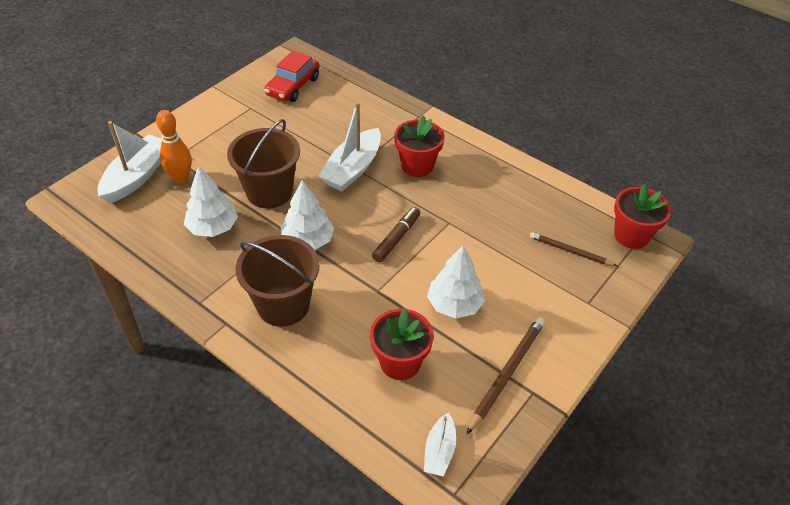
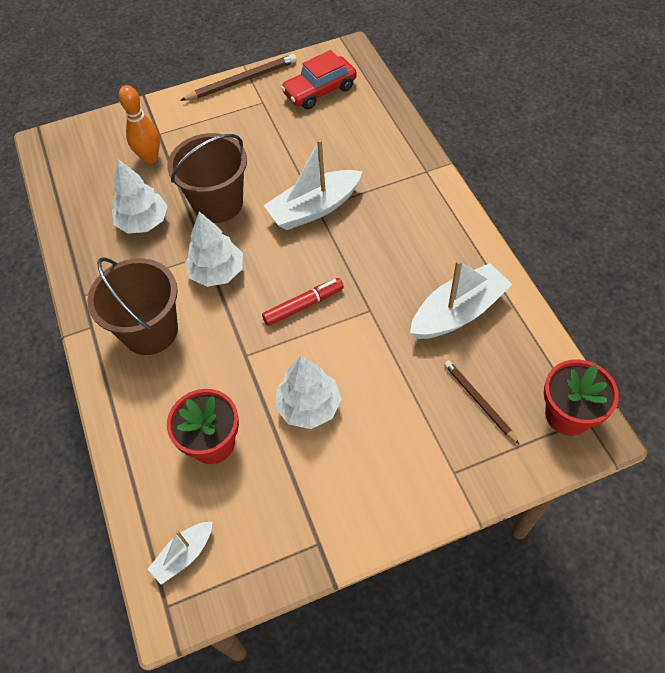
camera: 35 degrees right, 10 degrees up
(137, 176) = (115, 142): white boat -> white boat (458, 312)
(396, 238) = (303, 305): brown marker -> red marker
(417, 166) = (383, 230): red flower pot -> none
(506, 373) = (306, 508): brown pencil -> brown pencil (242, 81)

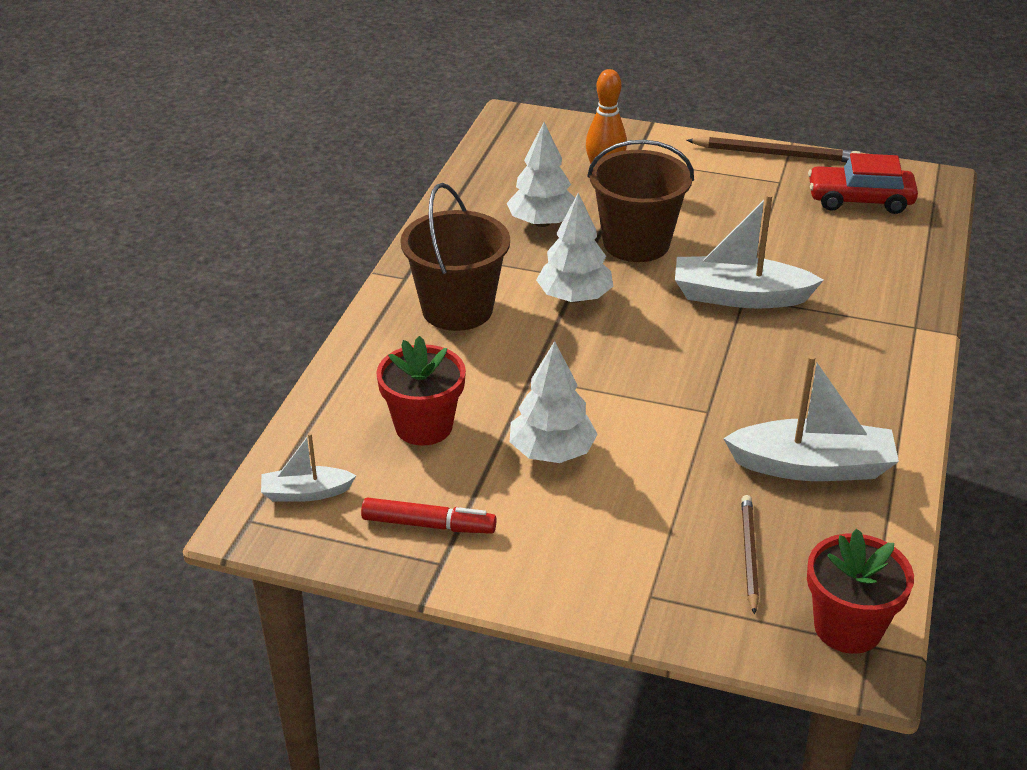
camera: 35 degrees right, 20 degrees down
(303, 305) = (637, 369): red marker -> red marker (428, 525)

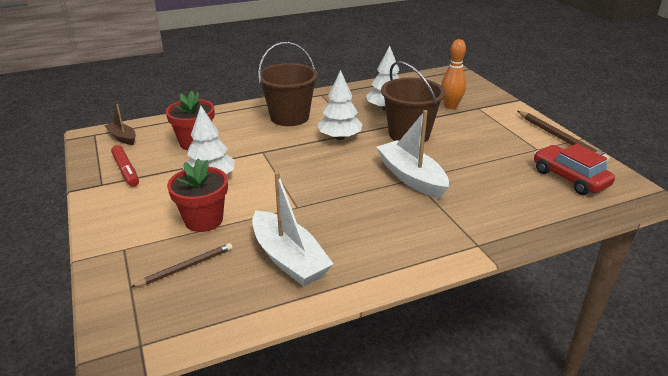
camera: 50 degrees right, 5 degrees down
(306, 493) = (122, 138): white boat -> brown boat
(848, 627) = (150, 330): red flower pot -> red flower pot (203, 220)

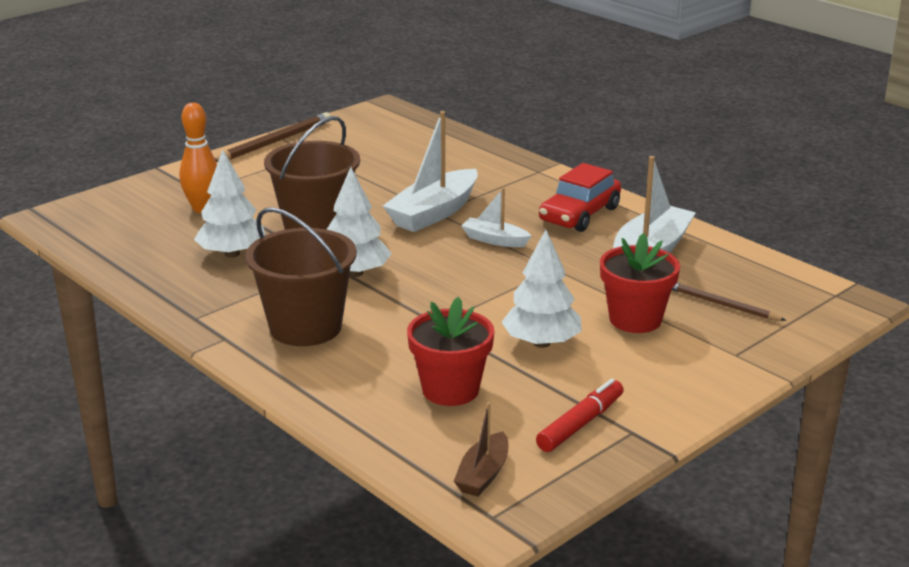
camera: 110 degrees left, 5 degrees down
(354, 192) = (495, 240): none -> white boat
(569, 178) = (374, 137): red car -> red car (579, 215)

